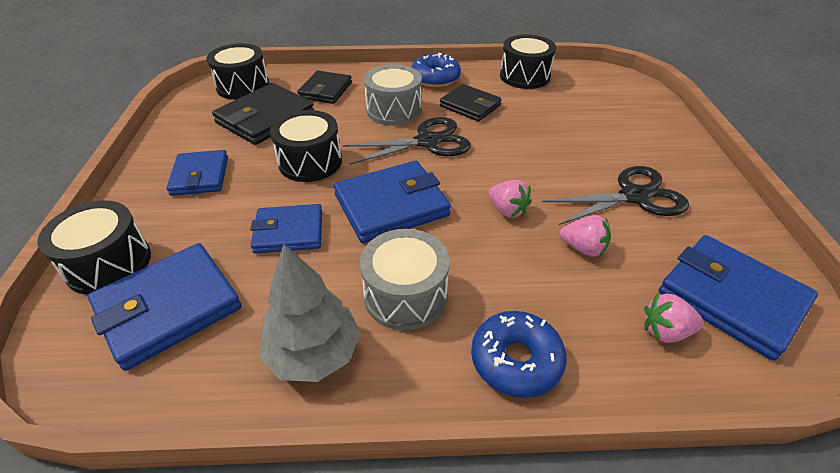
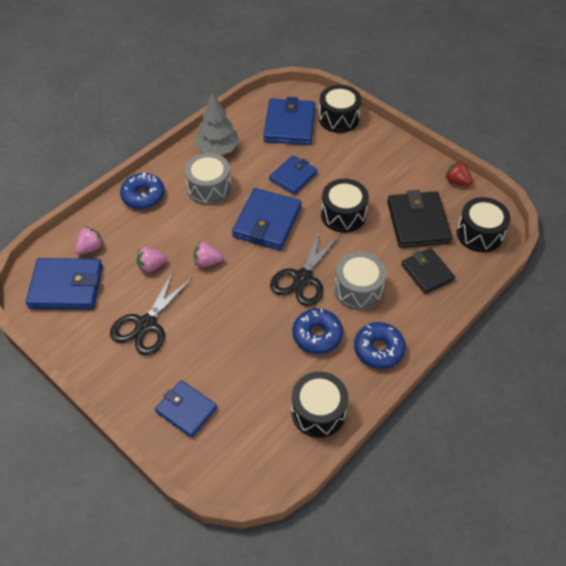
camera: 135 degrees right, 10 degrees up
(173, 122) = (457, 181): none -> red strawberry
(200, 176) = (379, 168): blue wallet -> blue wallet (186, 410)
(470, 106) = (317, 335): black wallet -> blue donut

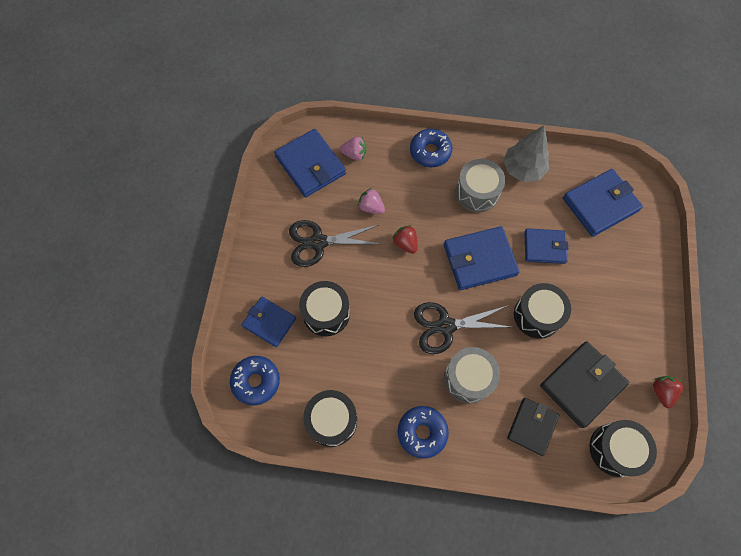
camera: 55 degrees right, 15 degrees up
(186, 410) = (269, 322): blue wallet -> blue wallet turned 60 degrees counterclockwise
(207, 262) = (405, 243): pink strawberry -> red strawberry
(317, 335) = (399, 374): blue donut -> blue donut (256, 381)
(338, 118) = (645, 239): black drum -> black drum (326, 313)

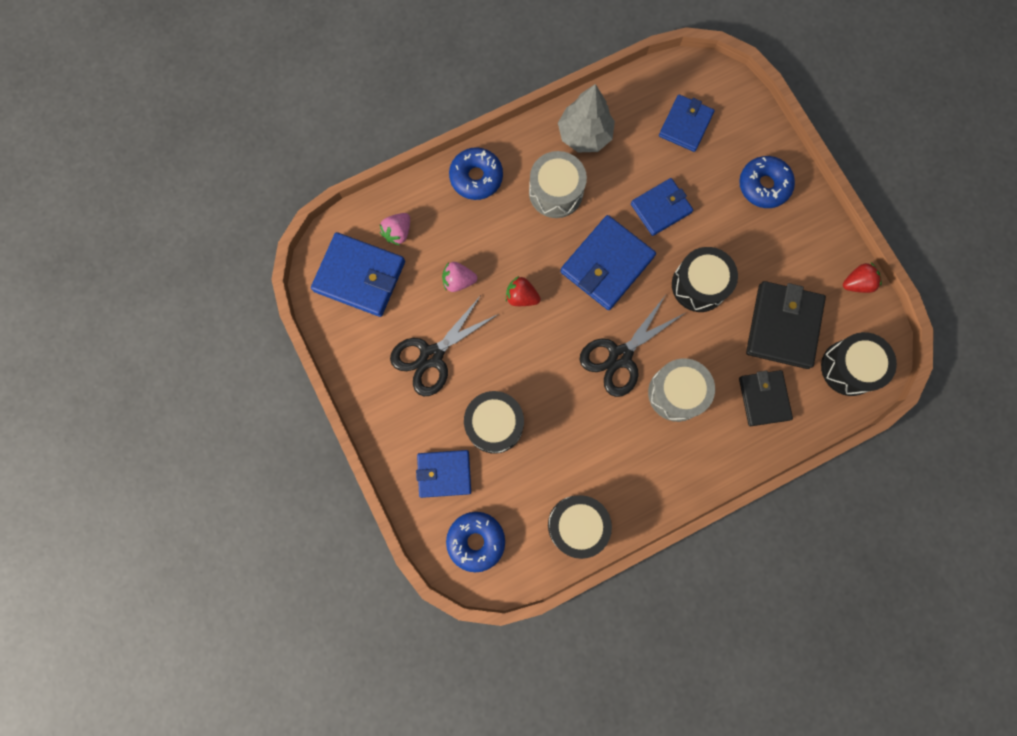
camera: 35 degrees left, 10 degrees up
(354, 154) = (398, 232): pink strawberry -> pink strawberry turned 150 degrees clockwise
(422, 432) = (668, 476): blue donut -> blue donut (763, 185)
(600, 204) = (685, 125): blue wallet -> blue wallet, size x0.65
(662, 392) = (857, 283): red strawberry -> red strawberry turned 105 degrees clockwise

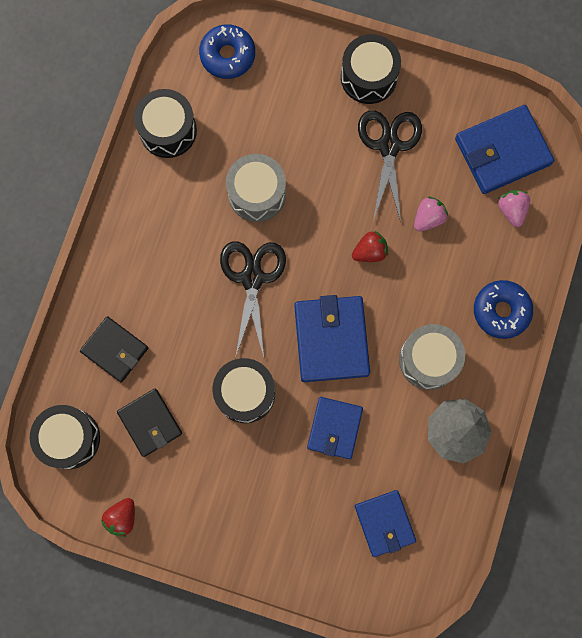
camera: 135 degrees right, 0 degrees up
(444, 473) = (295, 77): blue wallet -> none
(494, 424) = (294, 142): black drum -> black drum (368, 77)
(676, 393) = (184, 291): grey drum -> grey drum (257, 193)
(763, 185) = (271, 531): blue donut -> none
(783, 326) = (150, 423): black wallet -> black wallet, size x0.65

